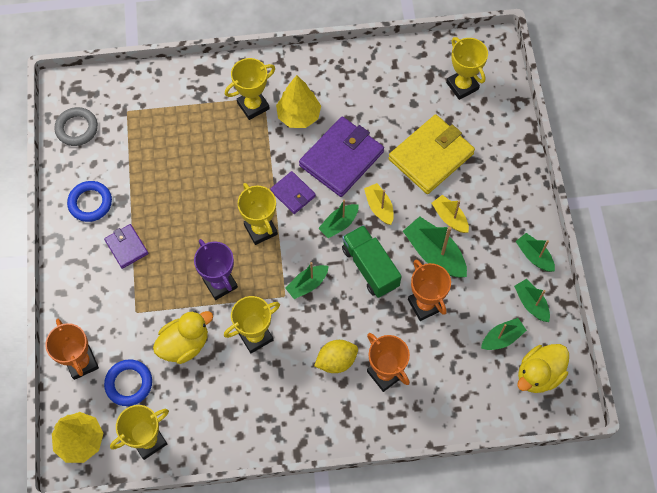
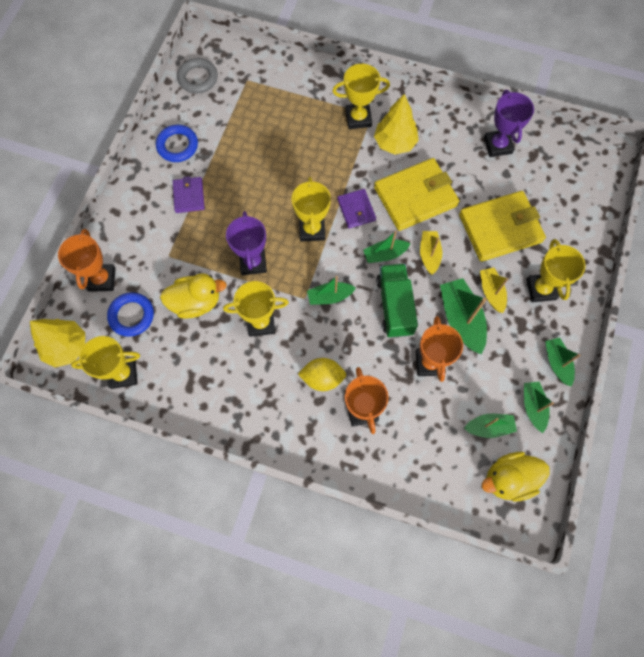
camera: 25 degrees right, 5 degrees up
(341, 159) = (415, 197): purple wallet -> yellow wallet
(394, 80) = (497, 145): none -> purple trophy
(462, 86) = (560, 176): yellow trophy -> yellow trophy (541, 289)

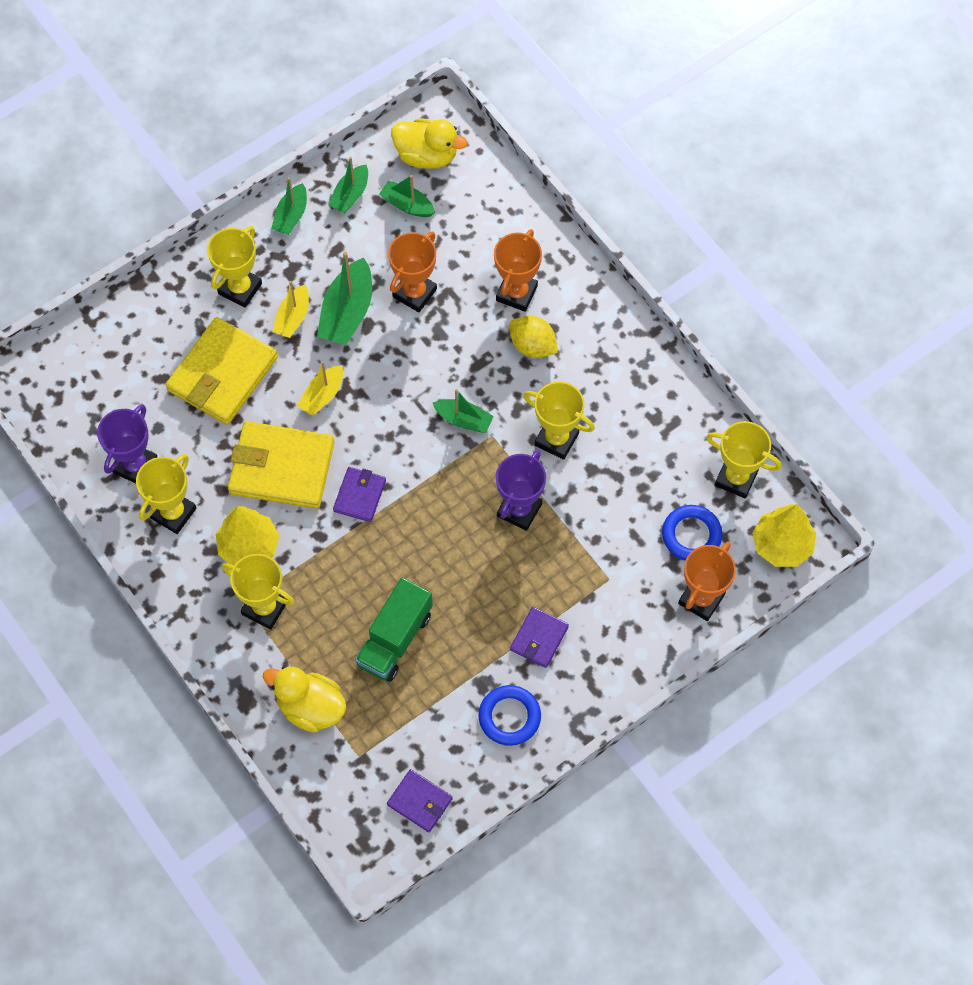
camera: 145 degrees left, 5 degrees down
(196, 302) = (611, 505): yellow duck -> yellow duck (310, 707)
(198, 78) = (420, 802): grey ring -> purple wallet
(312, 230) = (427, 505): yellow trophy -> yellow trophy (173, 513)
(384, 254) = (369, 426): green boat -> none
(394, 306) = (403, 367): green truck -> green truck (395, 639)
(500, 228) = (222, 374): yellow wallet -> yellow wallet turned 75 degrees counterclockwise

